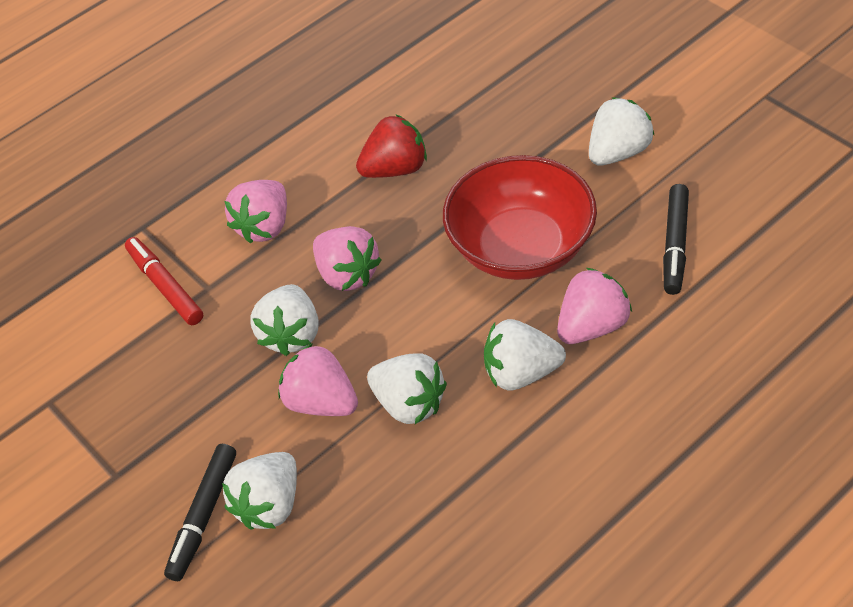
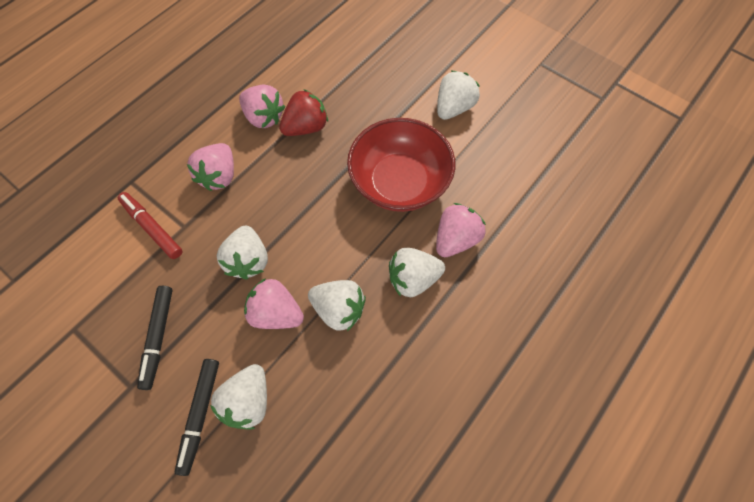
camera: 15 degrees left, 15 degrees up
(347, 274) = (283, 210): pink strawberry -> pink strawberry (264, 117)
(675, 245) = (500, 174): black marker -> black marker (158, 337)

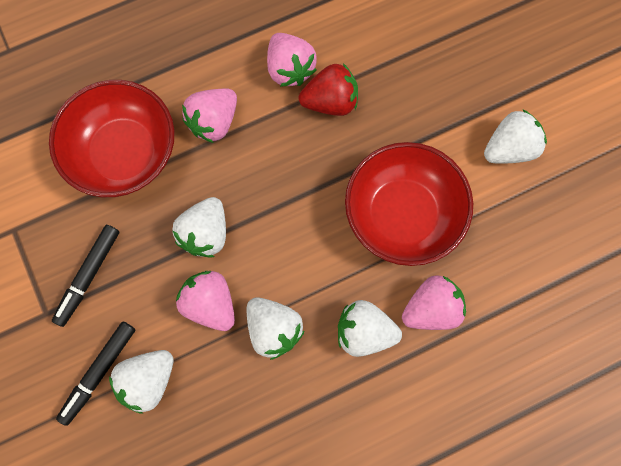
camera: 25 degrees right, 10 degrees up
(152, 228) = (124, 153): red marker -> red bowl

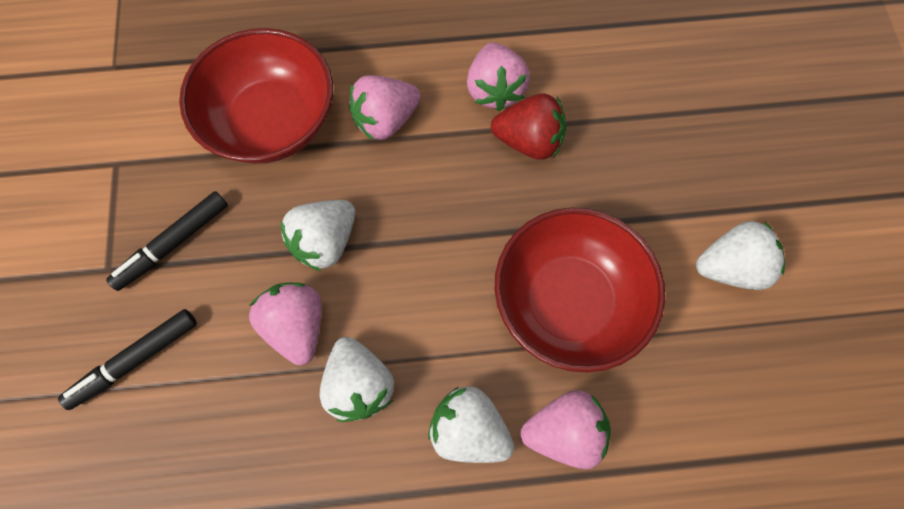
camera: 20 degrees right, 5 degrees down
(148, 380) = (186, 391): white strawberry -> none

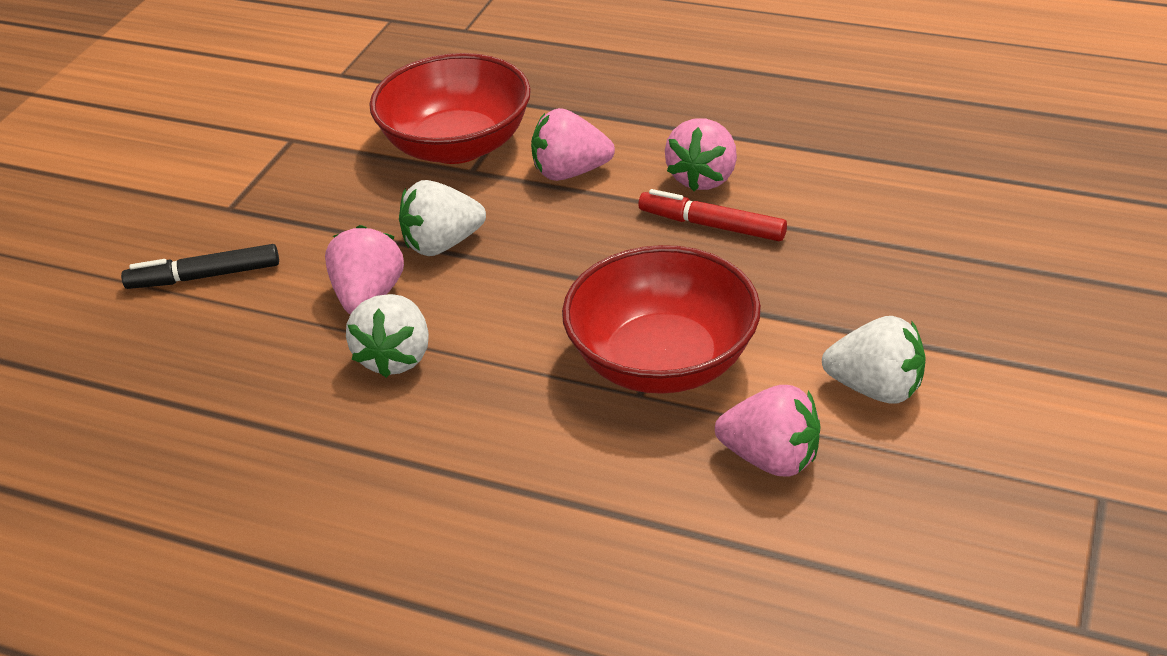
camera: 30 degrees right, 30 degrees down
(173, 243) = (300, 206): black marker -> none
(469, 429) = (480, 426): white strawberry -> none
(528, 141) = (712, 225): red strawberry -> red marker
(564, 431) = (580, 461): pink strawberry -> pink strawberry (771, 458)

